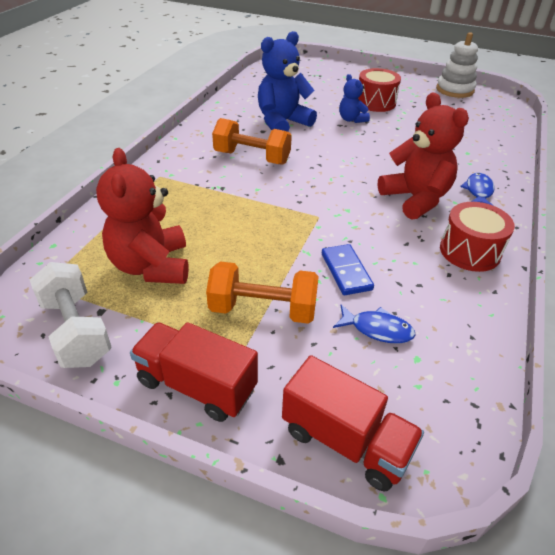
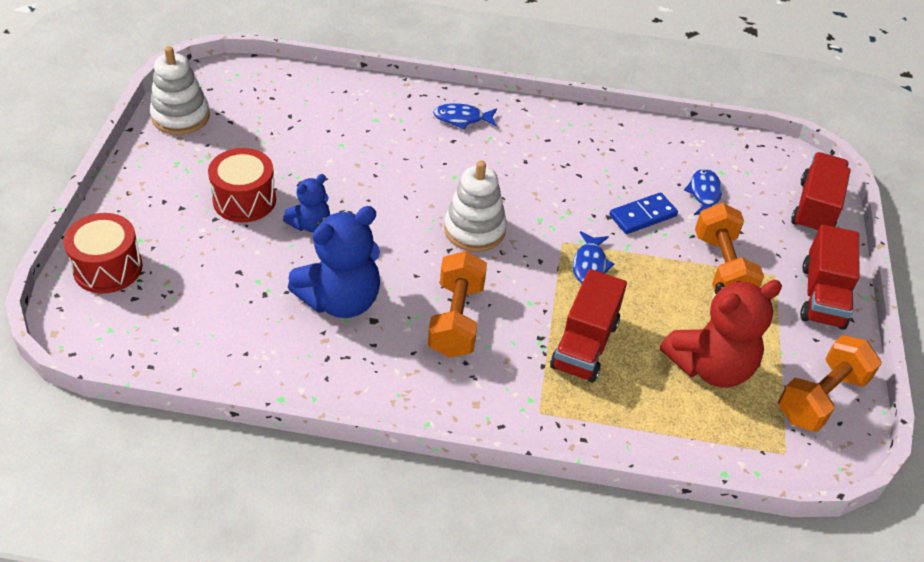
camera: 105 degrees left, 5 degrees up
(76, 331) = (821, 398): white dumbbell -> orange dumbbell
(206, 205) = (584, 345): none -> red truck
(282, 123) = (341, 300): blue teddy bear -> blue teddy bear turned 75 degrees counterclockwise
(288, 225) = (589, 265): none -> blue fish
(338, 177) = (474, 230): none -> white stacking toy
(415, 199) = (497, 166): red teddy bear -> none
(469, 251) = (572, 133): red drum -> red drum (108, 268)

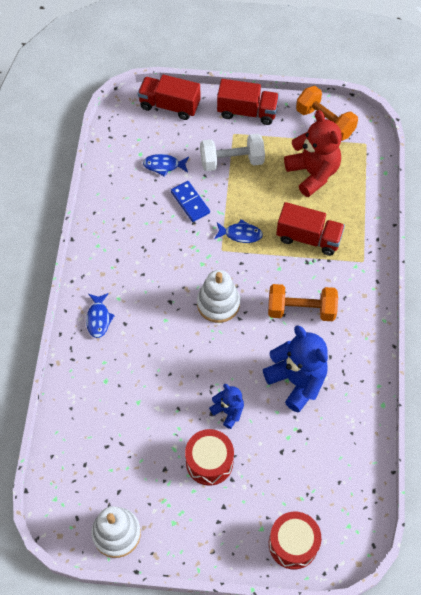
camera: 90 degrees left, 15 degrees up
(722, 268) = (231, 161): orange dumbbell -> white dumbbell

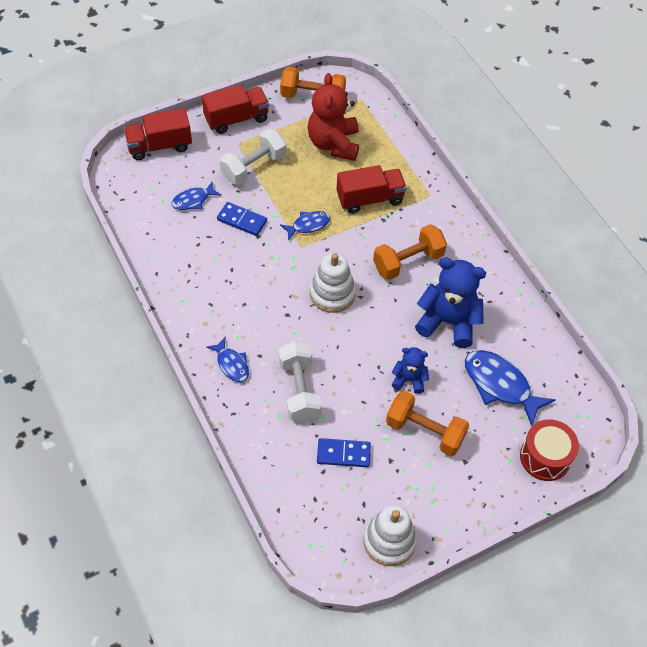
camera: 35 degrees left, 5 degrees down
(132, 442) = (343, 454): none -> blue domino
(135, 369) = (299, 390): none -> white dumbbell
(209, 462) = (425, 431): red drum -> orange dumbbell
(301, 460) = (500, 385): none -> blue fish
(313, 173) = (333, 144): red teddy bear -> red teddy bear turned 120 degrees counterclockwise

